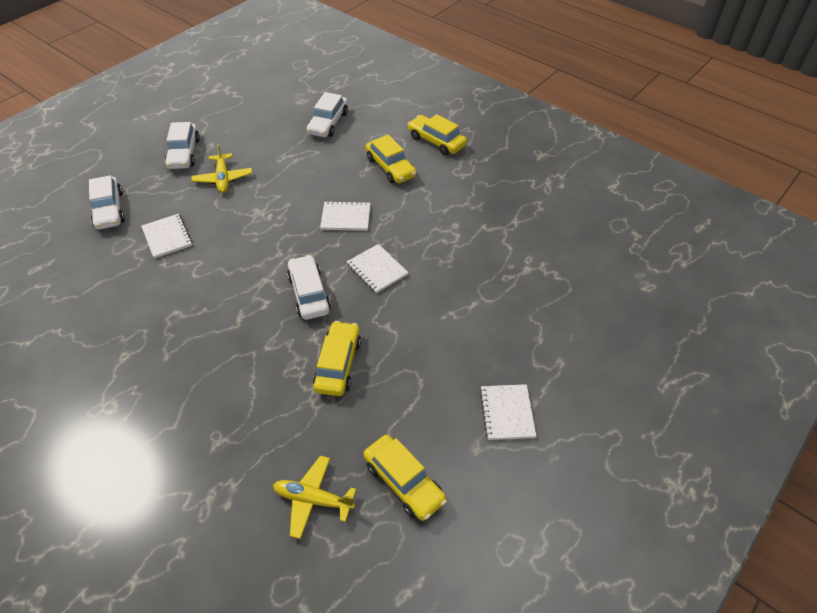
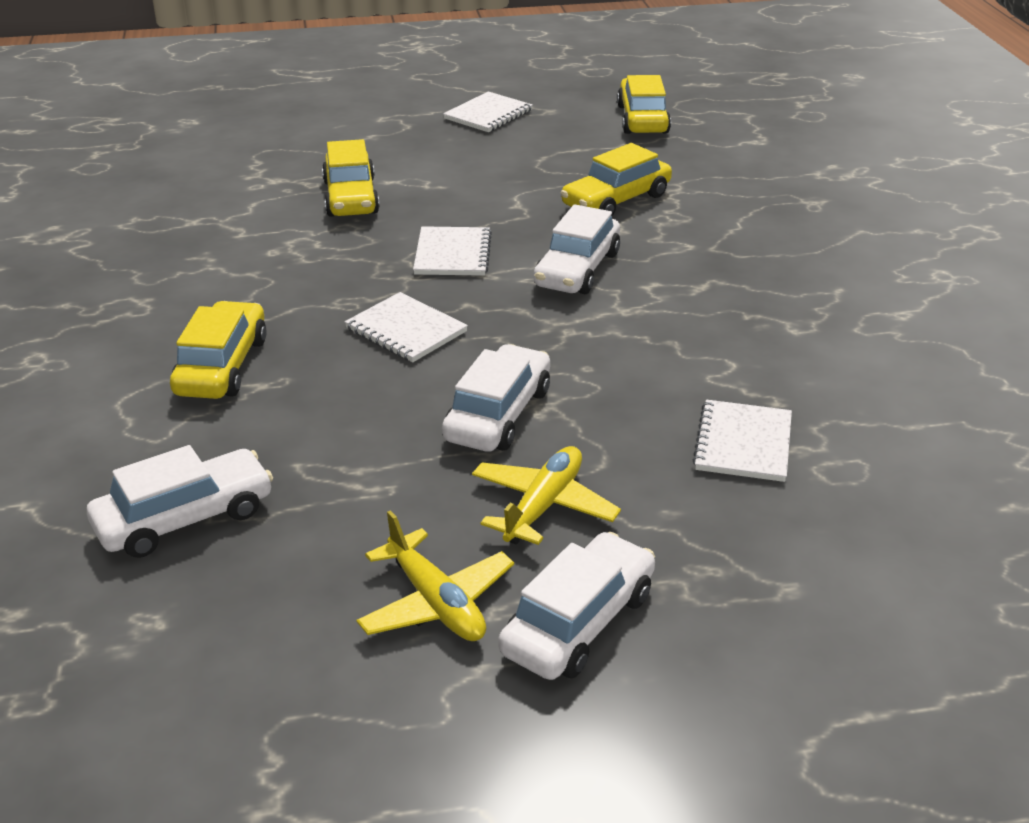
camera: 140 degrees left, 15 degrees down
(109, 210) = (842, 560): white car -> white car (498, 414)
(313, 499) = (741, 140): yellow plane -> yellow plane (436, 602)
(436, 141) = (75, 368): yellow car -> yellow car (351, 197)

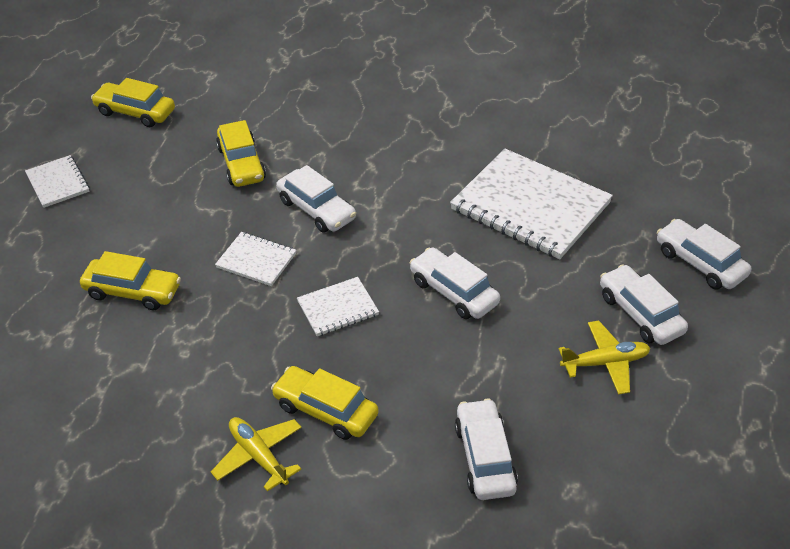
camera: 65 degrees left, 10 degrees up
(543, 506) = (546, 299): yellow plane -> yellow plane (259, 456)
(743, 443) = (530, 206): white notebook -> white notebook, size x2.06
(768, 679) = (700, 263): none -> white car

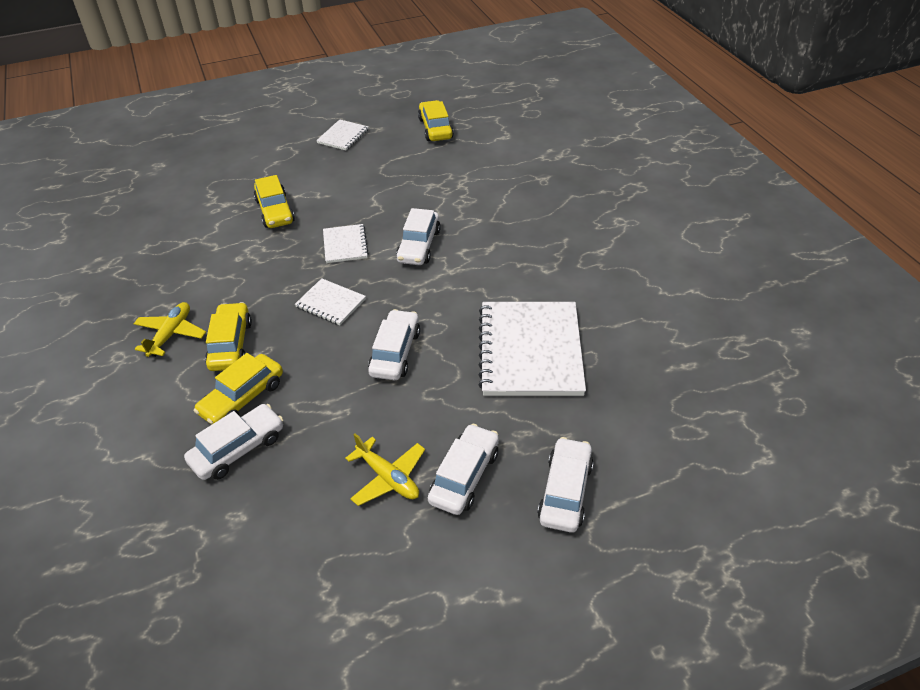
camera: 55 degrees right, 0 degrees up
(241, 164) = (431, 192): yellow car -> yellow car (242, 398)

